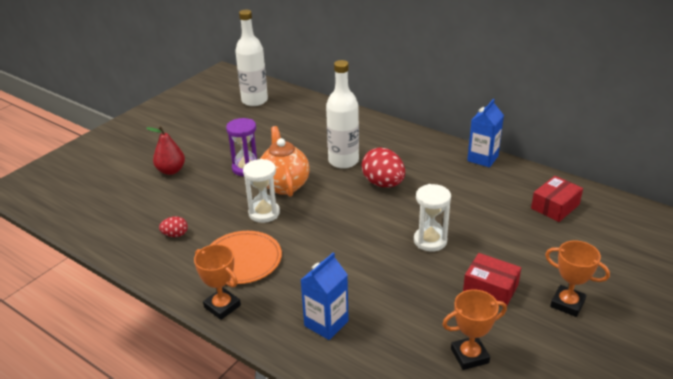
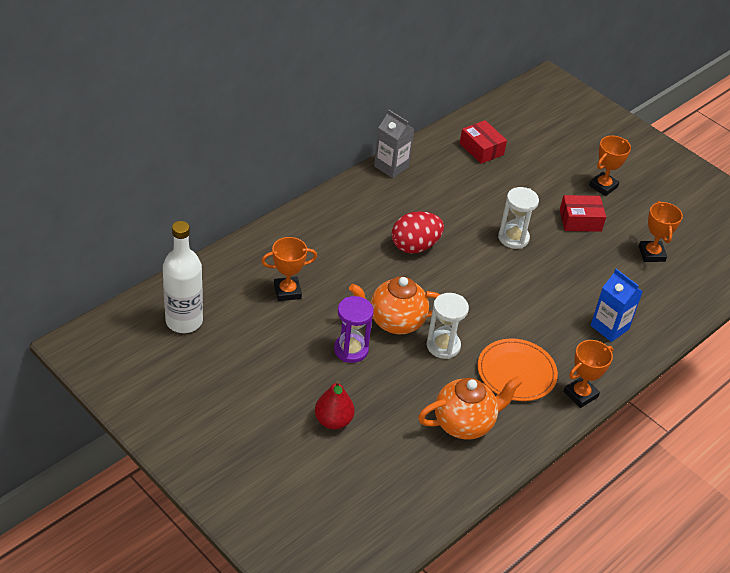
camera: 85 degrees left, 10 degrees up
(175, 235) = (464, 423): red egg -> orange teapot
(299, 133) = (287, 291): none -> orange trophy
(343, 161) = (362, 266): white bottle -> none
(482, 158) = (391, 167): blue carton -> grey carton
(490, 288) = (580, 220): red box -> red box turned 45 degrees clockwise

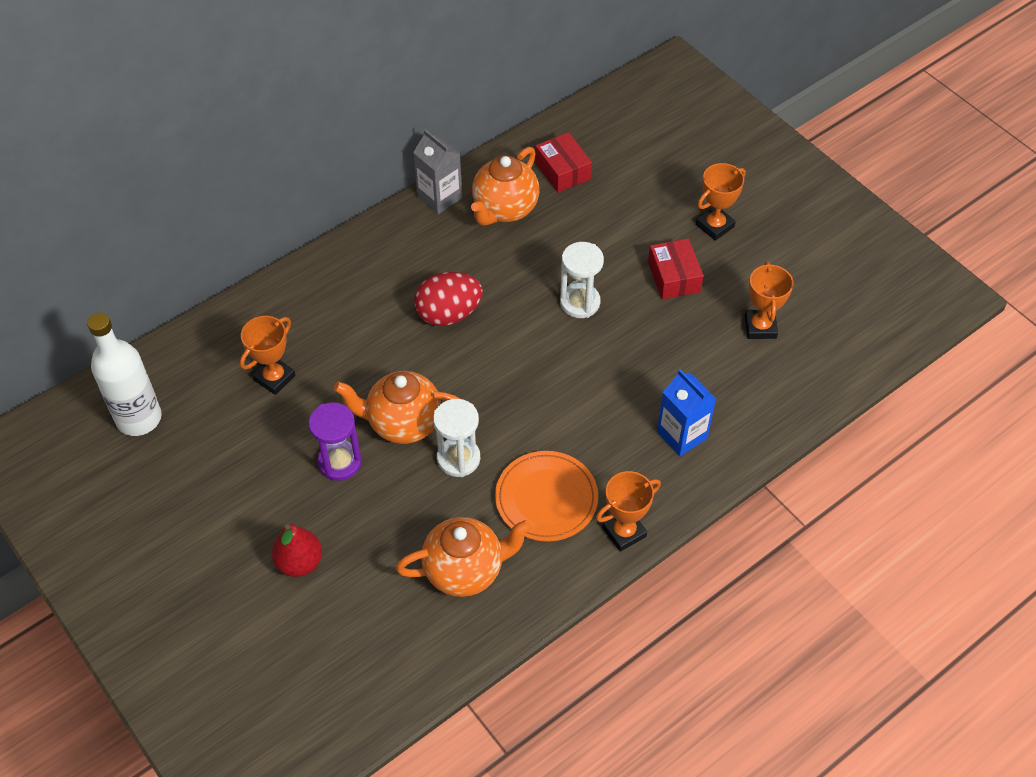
camera: 10 degrees right, 10 degrees up
(287, 291) = (274, 378): orange trophy -> orange trophy turned 45 degrees counterclockwise
(443, 175) = (504, 209): none -> orange teapot
(580, 220) = (674, 277): red box -> red box turned 75 degrees clockwise

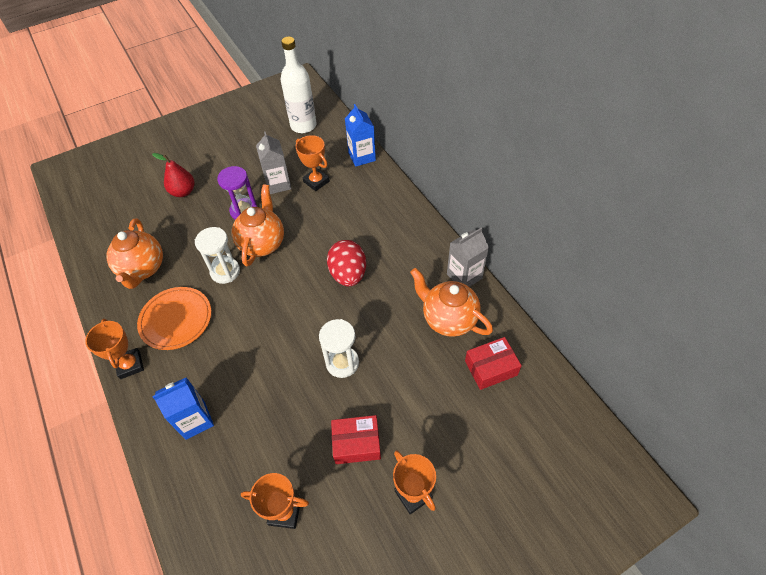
camera: 100 degrees right, 0 degrees up
(219, 327) = (362, 157): none -> blue carton
(280, 428) = (278, 184): none -> grey carton

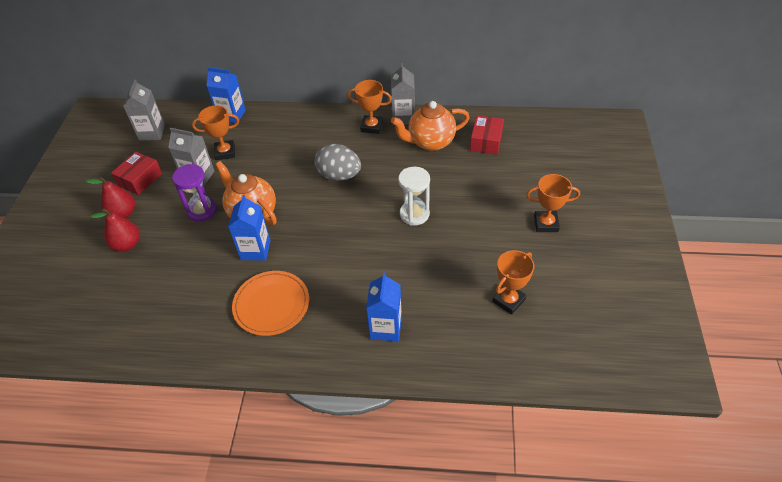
camera: 55 degrees left, 5 degrees down
(130, 365) = (288, 357): orange trophy -> orange trophy (371, 127)
(143, 269) = (188, 309): orange teapot -> none
(211, 169) = (123, 214): none -> red pear
(225, 271) = (255, 250): white hourglass -> blue carton
(303, 126) = (152, 133): white bottle -> grey carton
(348, 274) = (339, 175): red egg -> grey egg
(356, 443) = (486, 236): red box -> red box (140, 179)

